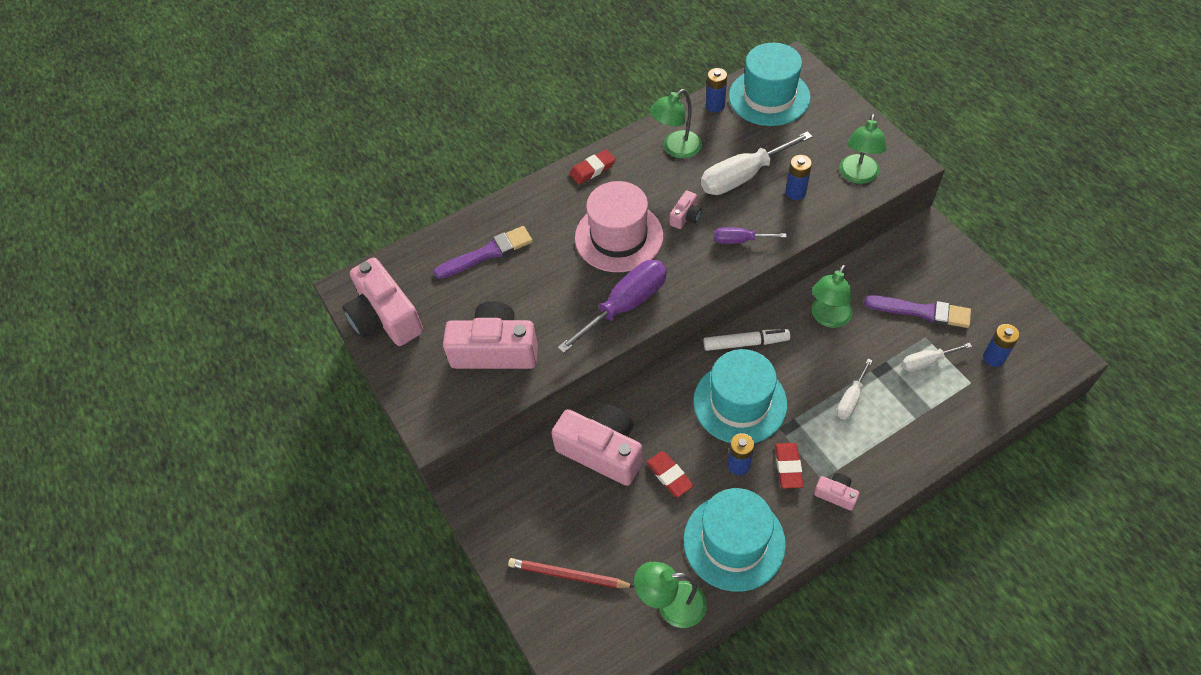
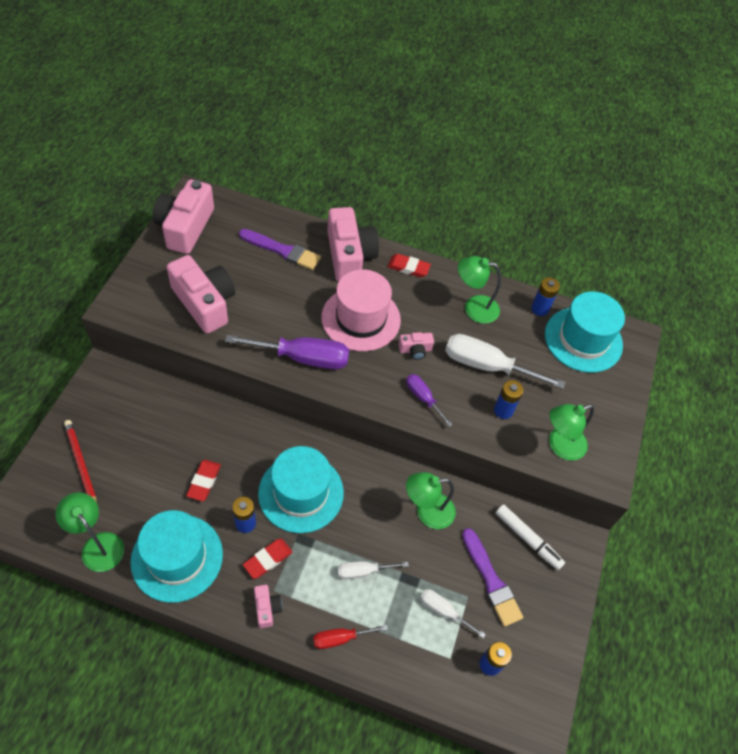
camera: 40 degrees right, 0 degrees up
(602, 451) = (194, 426): pink camera -> pink camera (349, 255)
(745, 343) = (358, 466): white marker -> white marker (528, 539)
(902, 453) = (340, 638): none -> red screwdriver

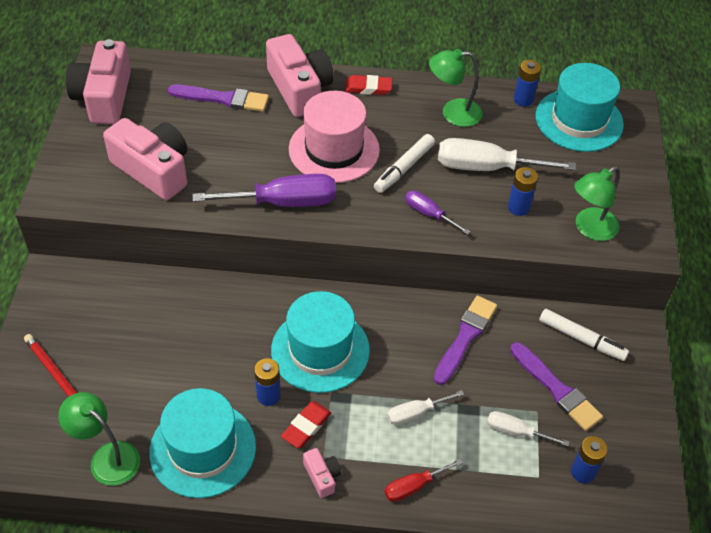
camera: 10 degrees left, 5 degrees down
(204, 481) = (207, 363): red eraser -> none
(415, 350) = (404, 168): pink camera -> white marker
(427, 512) = (465, 337): green lamp -> purple brush

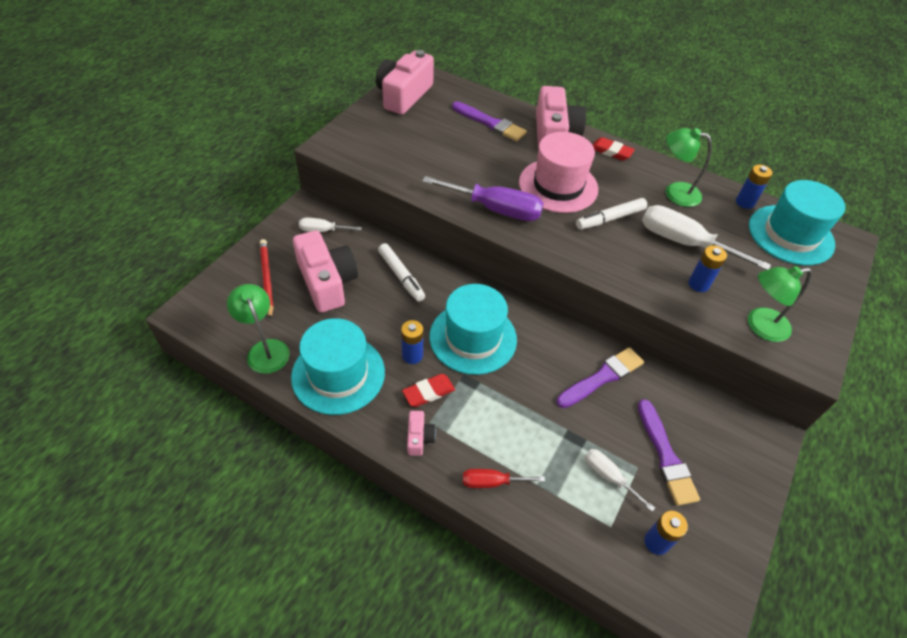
camera: 25 degrees right, 0 degrees up
(153, 170) = (409, 153): pink camera -> pink camera (327, 282)
(415, 413) = (526, 421): white screwdriver -> white screwdriver (323, 230)
(429, 214) = (613, 260): purple screwdriver -> none
(581, 339) = (711, 422): white marker -> white marker (401, 276)

